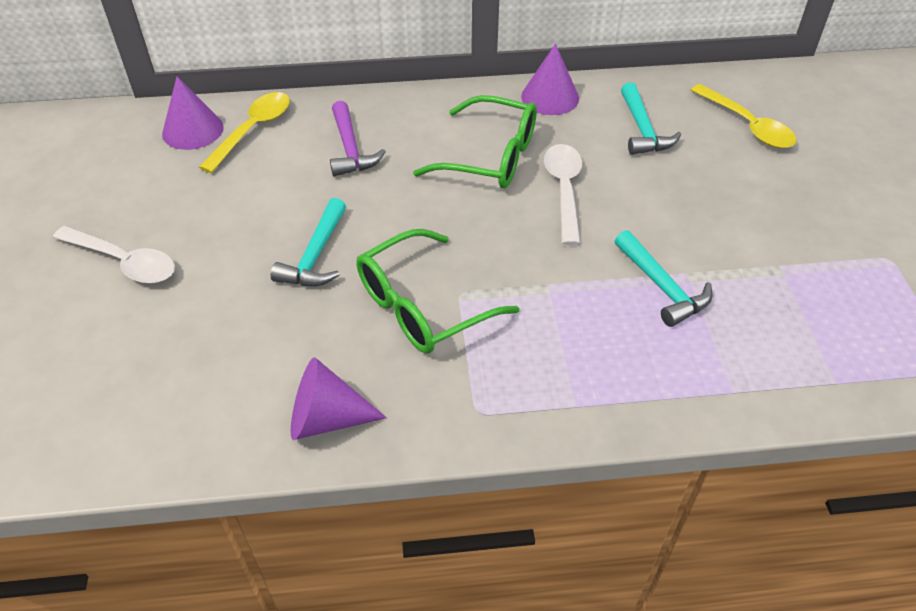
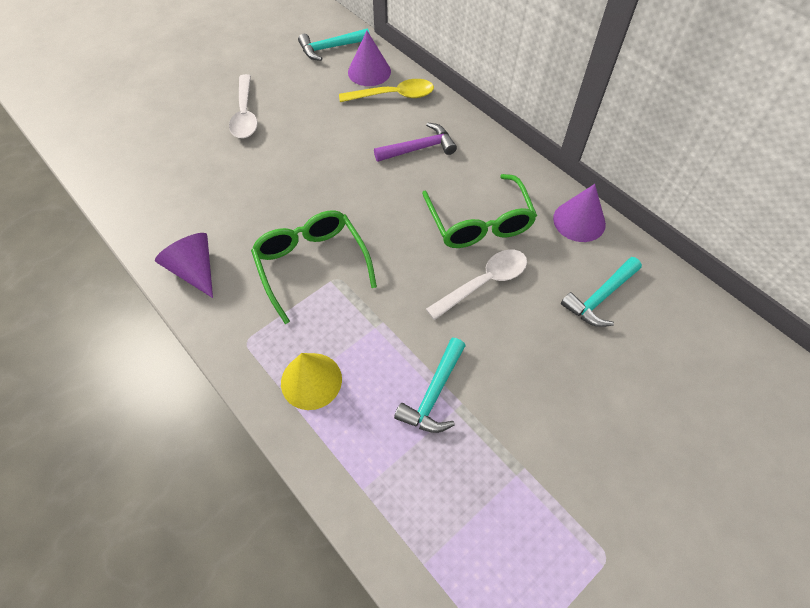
camera: 55 degrees right, 10 degrees up
(315, 255) = (313, 189): turquoise hammer -> turquoise hammer (330, 48)
(350, 149) = (419, 148): purple hammer -> purple hammer turned 150 degrees counterclockwise
(423, 306) = (312, 265): green glasses -> green glasses turned 45 degrees clockwise
(576, 375) = (311, 381): none -> yellow cone
(747, 125) = (681, 368): yellow spoon -> none

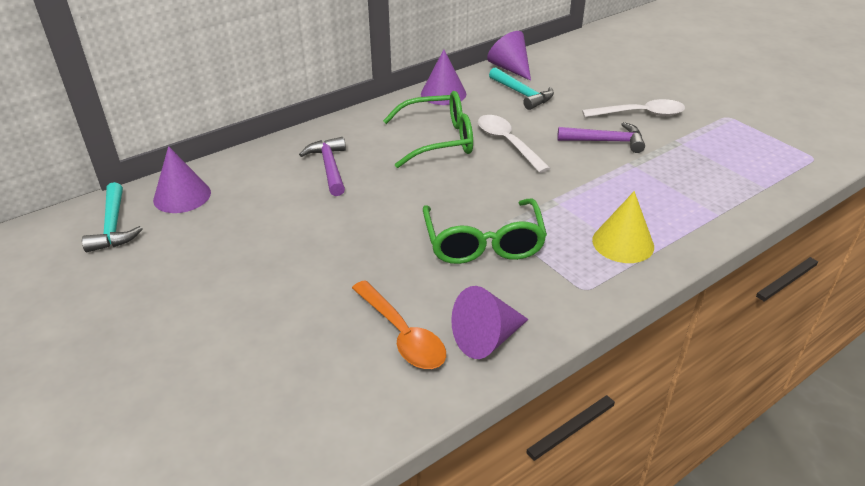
camera: 85 degrees left, 20 degrees down
(205, 218) = (402, 334): none -> orange spoon
(245, 114) = (212, 305): white spoon -> white spoon (639, 114)
(312, 265) = (483, 243): green glasses -> green glasses turned 75 degrees counterclockwise
(393, 96) = (236, 180): yellow spoon -> none
(434, 394) = (622, 175): turquoise hammer -> none
(505, 383) = (606, 141): none -> purple hammer
(666, 284) = (510, 68): none -> purple cone

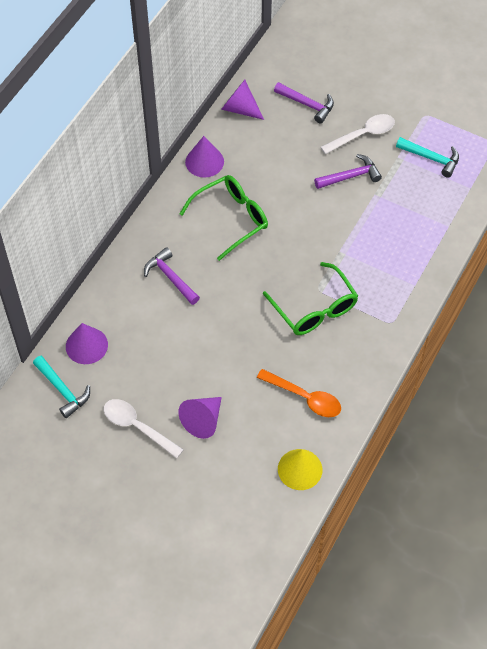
camera: 25 degrees left, 20 degrees up
(486, 338) = (352, 381): purple cone -> purple cone (203, 420)
(508, 143) = (283, 204): white spoon -> white spoon (137, 427)
(522, 94) = (266, 140): turquoise hammer -> turquoise hammer (431, 158)
(586, 81) = (307, 105): none -> purple hammer
(623, 243) = (399, 275): yellow cone -> yellow cone (300, 469)

